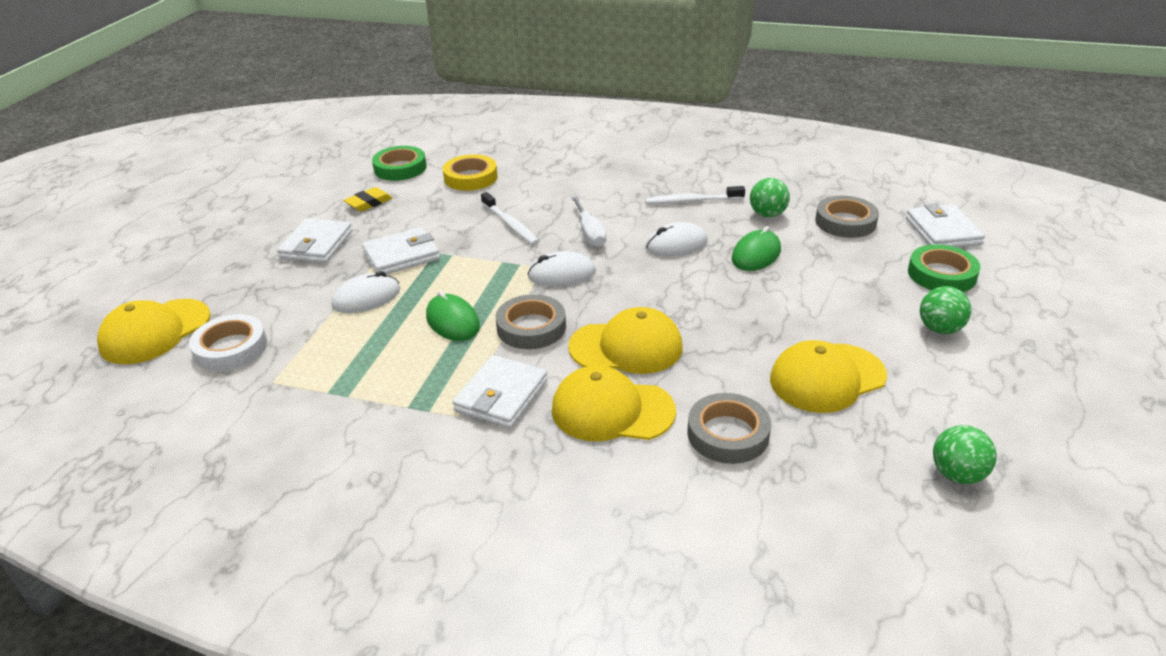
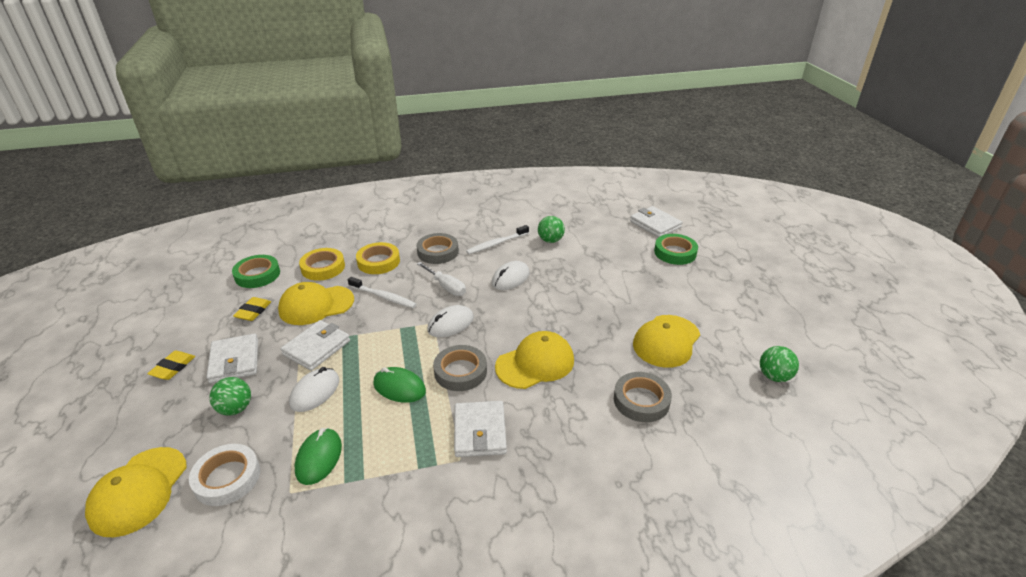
camera: 30 degrees left, 0 degrees up
(260, 234) = (173, 367): none -> yellow eraser
(534, 186) = (378, 262): none -> yellow tape
(612, 410) = (561, 412): yellow cap -> yellow cap (316, 305)
(756, 255) = (565, 271): green mouse -> green mouse (319, 458)
(845, 222) = (599, 233): grey tape -> grey tape (438, 252)
(939, 329) = (699, 288): green ball -> green ball (235, 408)

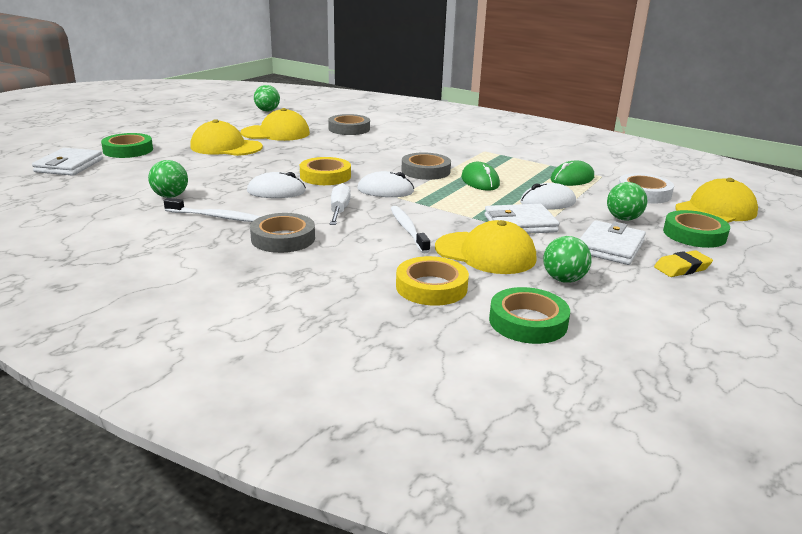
camera: 135 degrees left, 10 degrees down
(164, 423) = (694, 234): none -> green tape
(253, 311) = (564, 279): yellow eraser -> green ball
(378, 262) = (359, 261): yellow tape -> yellow tape (325, 176)
(480, 431) = (457, 152): white wallet -> none
(535, 363) = (371, 156): yellow cap -> yellow cap (226, 147)

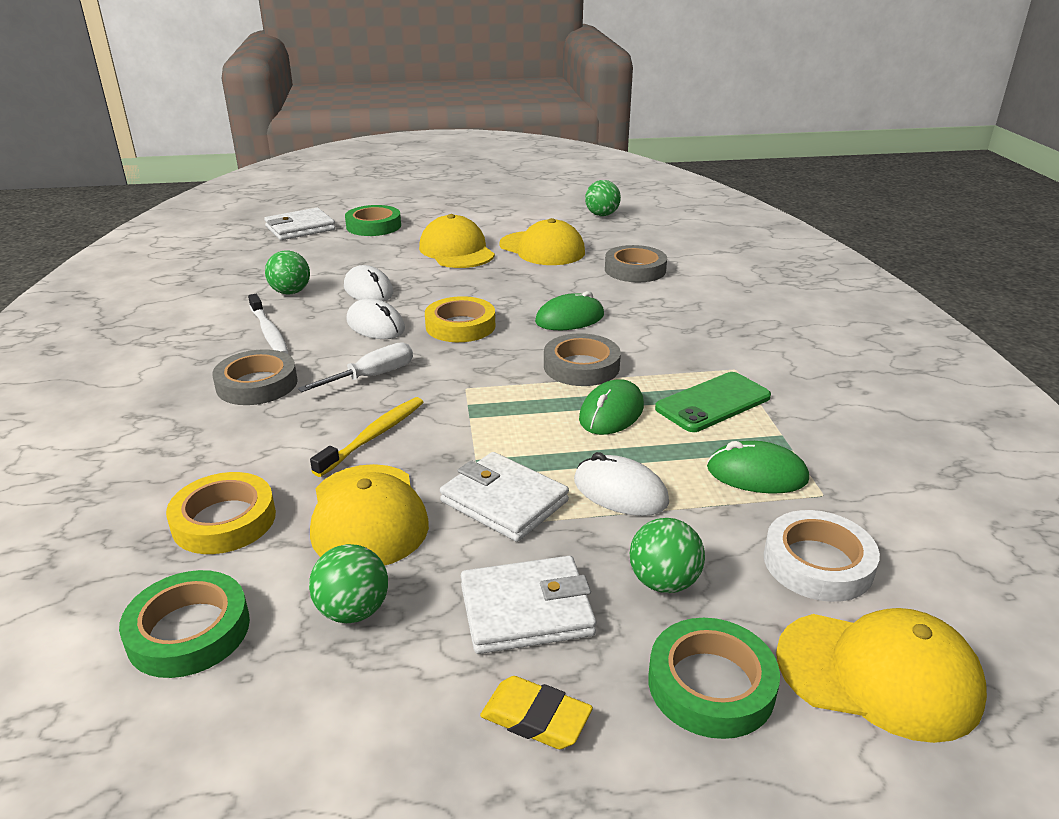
camera: 50 degrees right, 5 degrees up
(371, 156) = (569, 319): none -> green mouse
(385, 190) = (473, 373): white mouse -> white mouse (368, 290)
(408, 229) = (373, 436): white toothbrush -> yellow toothbrush
(505, 164) = (713, 402): none -> green phone

